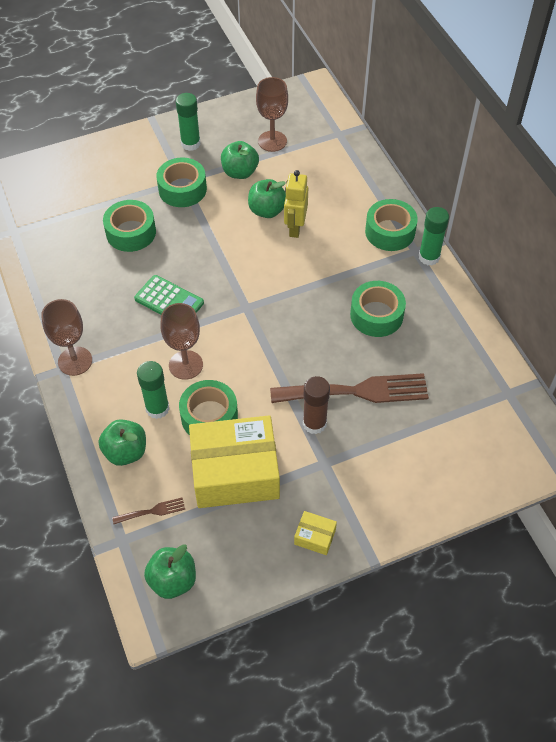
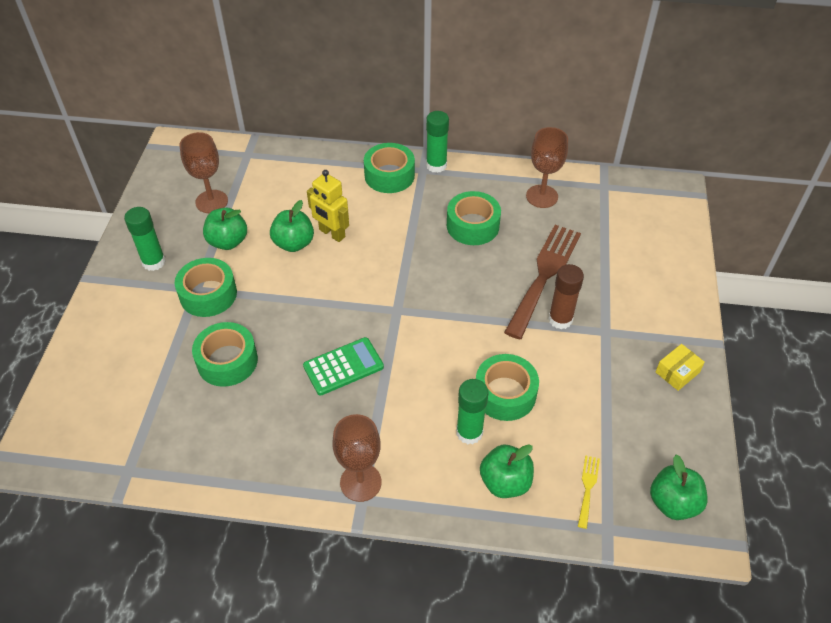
camera: 60 degrees left, 5 degrees down
(152, 511) = (587, 488): brown fork -> yellow fork
(186, 365) = (432, 386): brown goblet -> brown goblet (542, 196)
(235, 472) = (579, 401): yellow box -> none

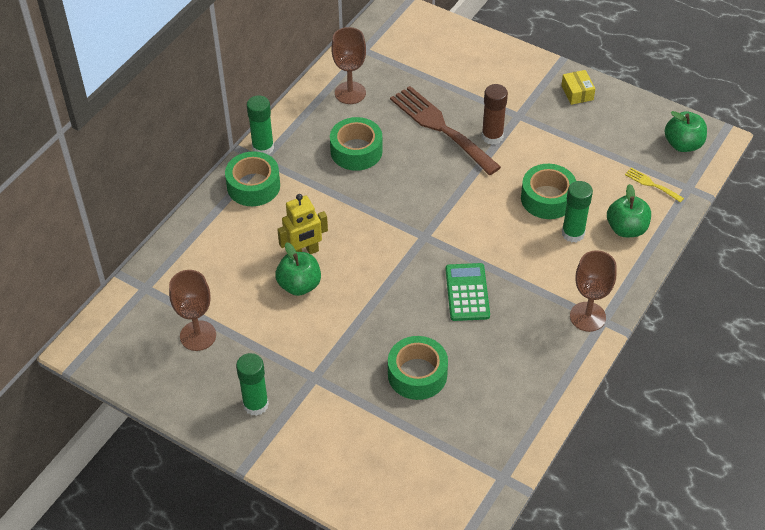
camera: 65 degrees left, 0 degrees up
(208, 294) = (326, 369): green tape -> none
(228, 241) = (265, 336): green apple -> none

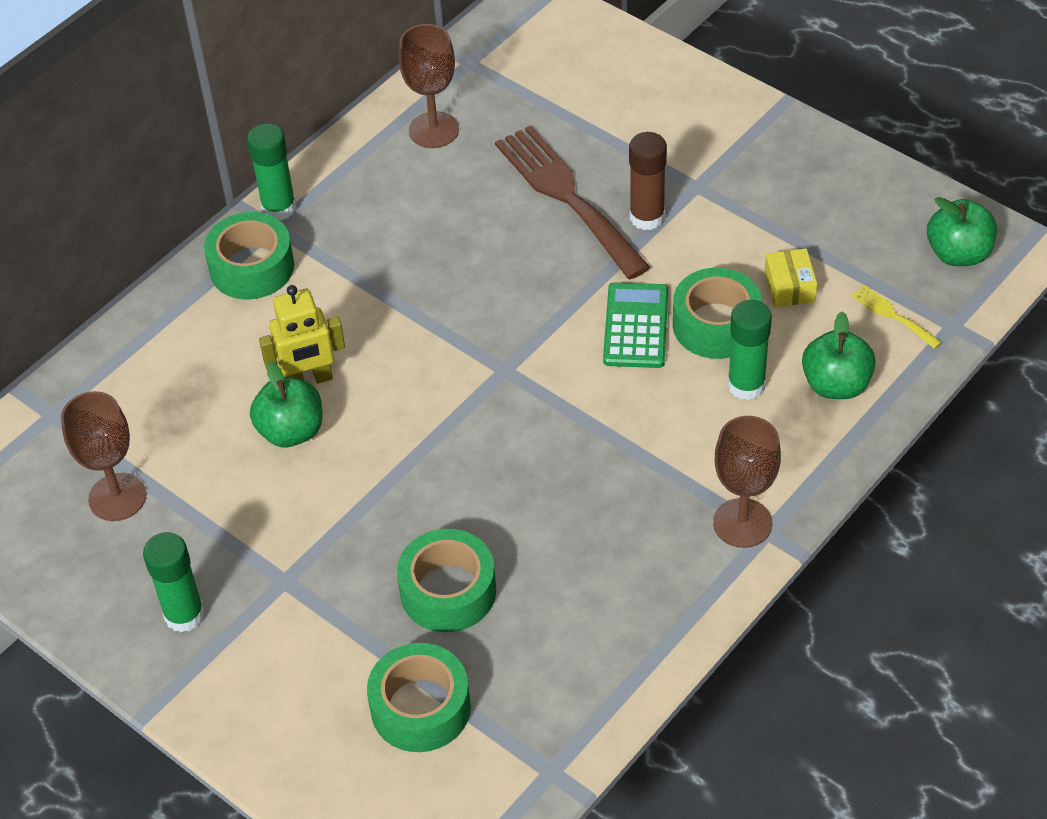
camera: 10 degrees right, 0 degrees up
(356, 151) = (424, 224): green tape -> green tape (420, 707)
(467, 292) = (555, 466): green calculator -> green calculator (636, 326)
(577, 93) = (800, 156): yellow box -> yellow box (789, 287)

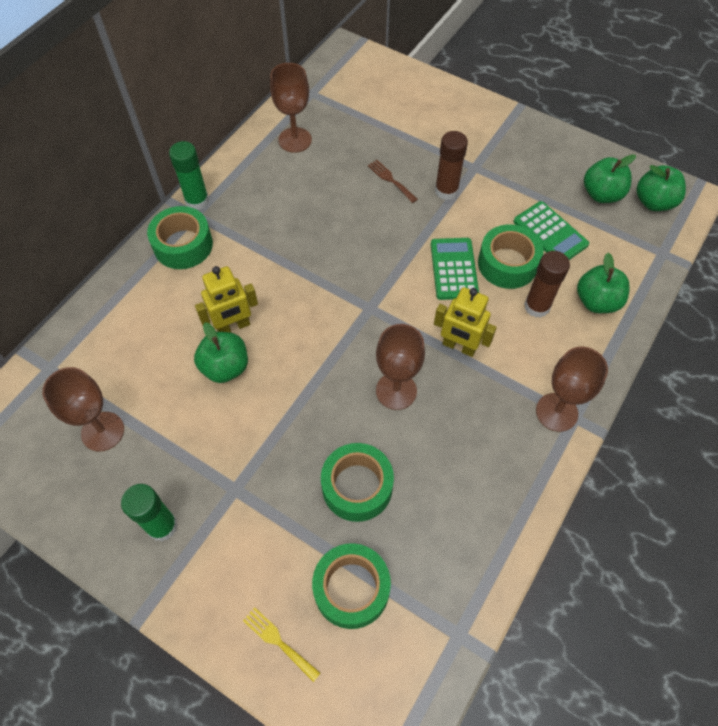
camera: 10 degrees left, 10 degrees up
(522, 479) = (396, 391): none -> brown goblet
(566, 196) = (390, 180): brown fork -> brown fork, size x0.43
(622, 429) = (459, 346): none -> yellow robot
(746, 385) = (537, 306): green glue stick -> brown glue stick
(789, 287) = (550, 233): yellow box -> green calculator
(881, 237) = (601, 194): none -> green apple
(892, 315) = (622, 248): yellow fork -> yellow fork (278, 641)

